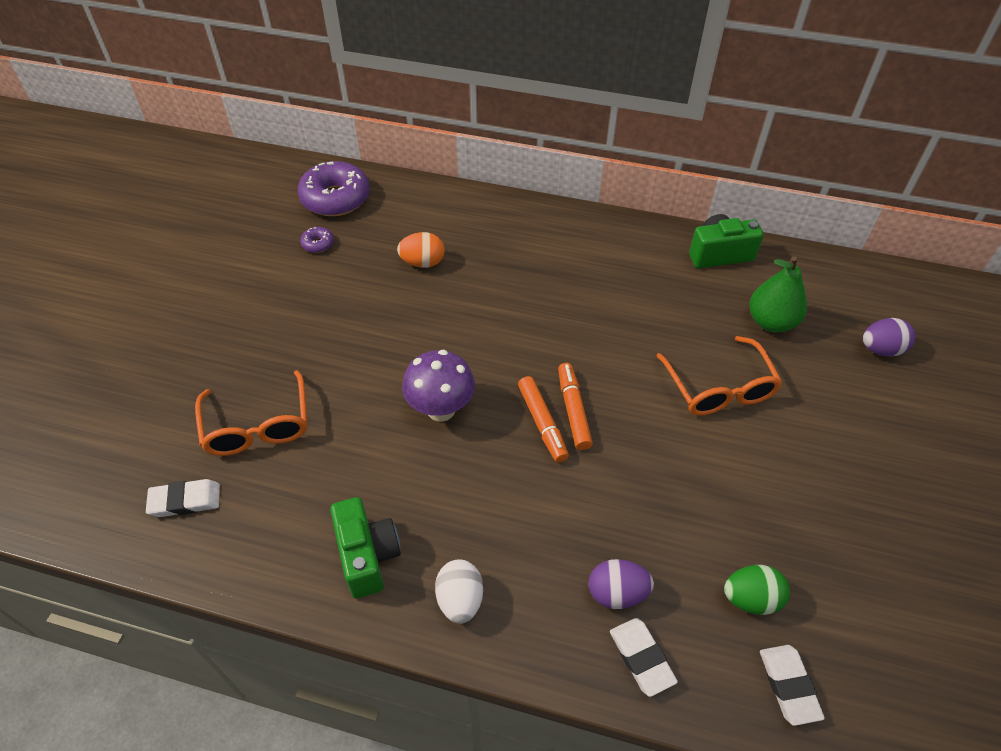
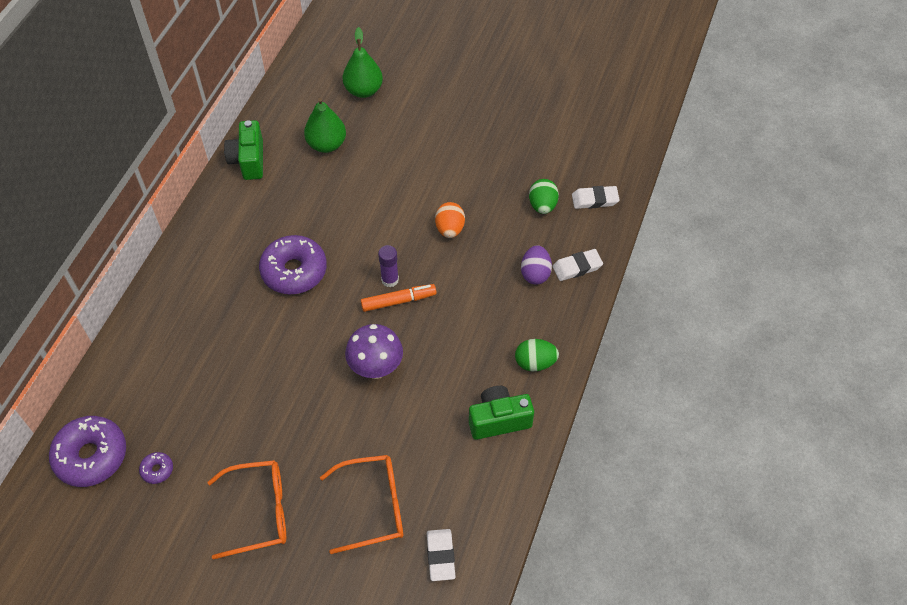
camera: 85 degrees left, 5 degrees up
(423, 262) = (206, 377): orange egg -> orange egg (450, 229)
(460, 600) = (535, 363): white egg -> green egg
(569, 315) = (294, 271): none -> purple donut
(573, 410) = (390, 280): orange marker -> purple glue stick
(719, 387) = (382, 188): orange glasses -> orange glasses (258, 512)
(881, 349) = (363, 90): purple egg -> green pear

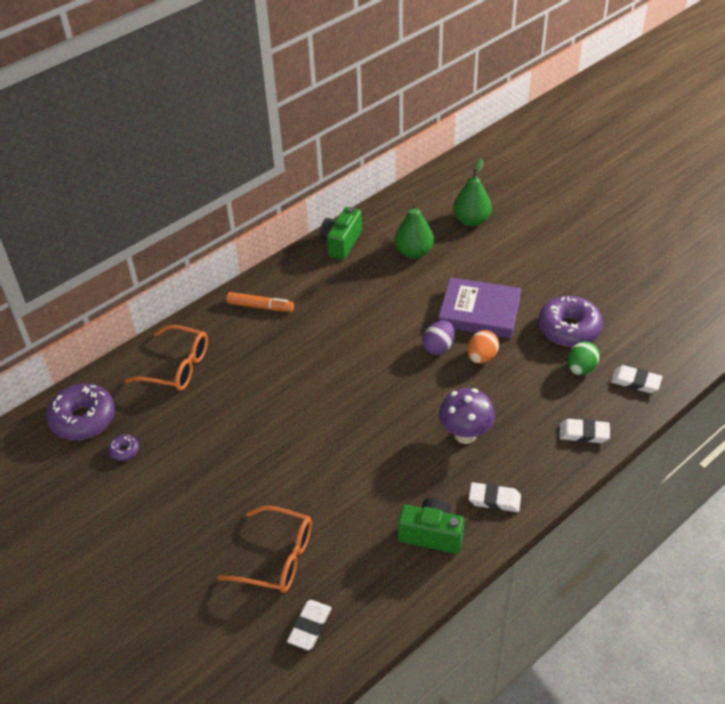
camera: 30 degrees right, 10 degrees down
(258, 512) = (181, 519): orange glasses -> orange glasses (176, 366)
(294, 271) = (326, 341): purple donut -> purple donut (569, 329)
(376, 368) = (348, 446): purple mushroom -> purple mushroom (465, 435)
(390, 280) = (403, 379): purple glue stick -> none
(398, 301) = (400, 398): orange marker -> orange marker (260, 306)
(423, 184) = (479, 312): none -> purple book
(535, 273) = (539, 423): purple egg -> purple egg (438, 347)
(535, 363) = (494, 500): green egg -> white eraser

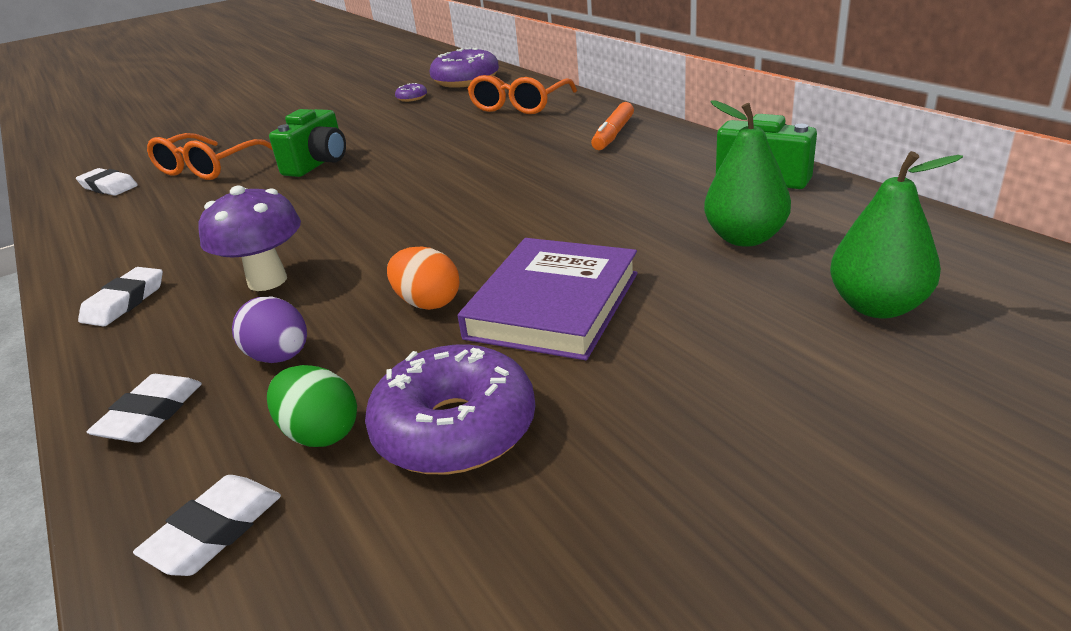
camera: 100 degrees right, 15 degrees down
(431, 534) = (130, 251): green camera -> green camera (318, 163)
(438, 347) = (474, 260): purple egg -> purple egg (280, 357)

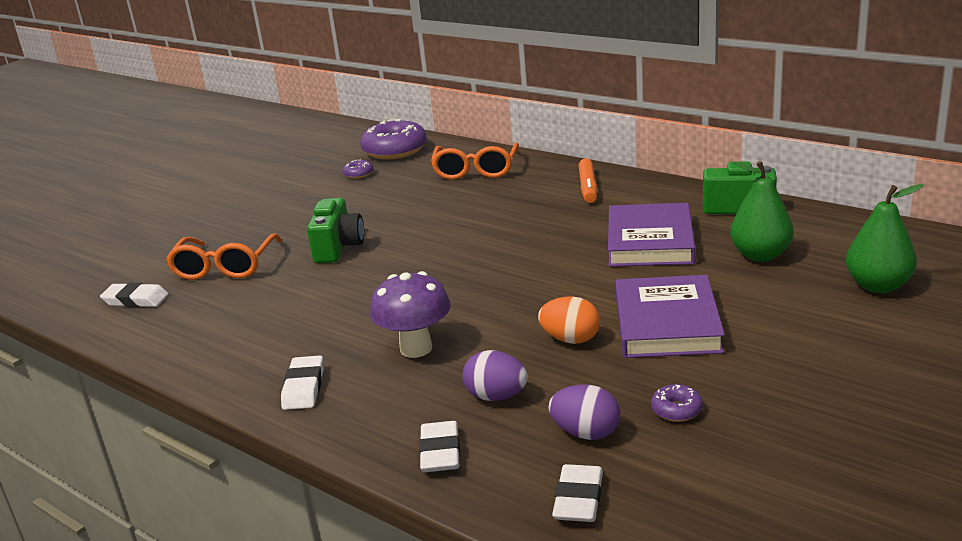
camera: 20 degrees left, 5 degrees down
(320, 433) = (586, 433): green egg -> purple egg
(455, 429) = (676, 410): purple donut -> purple donut, size x0.44
(625, 201) = (650, 242): none -> purple book

